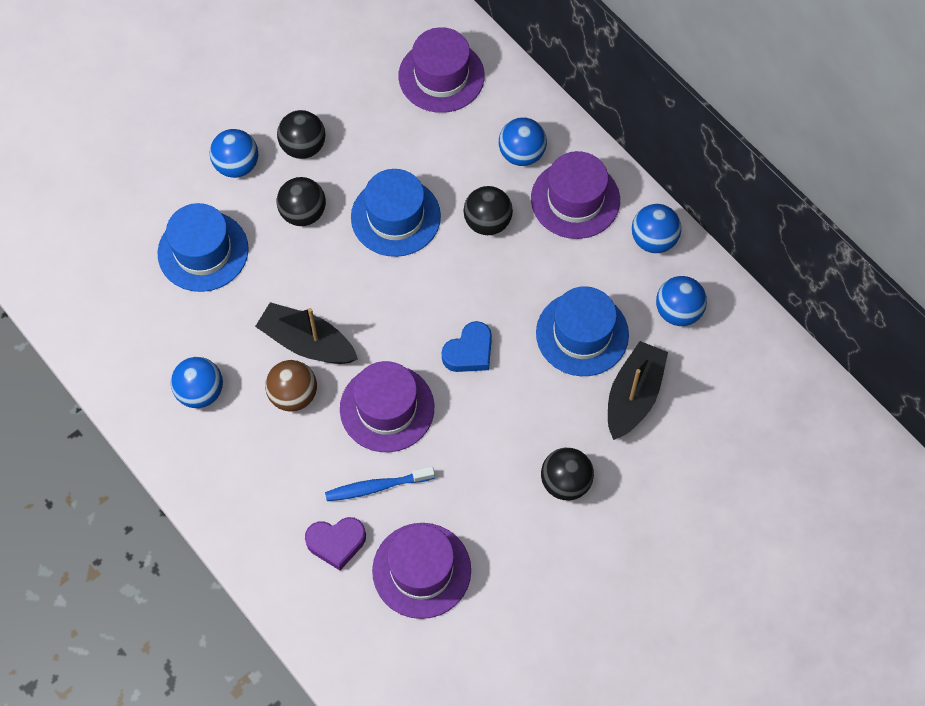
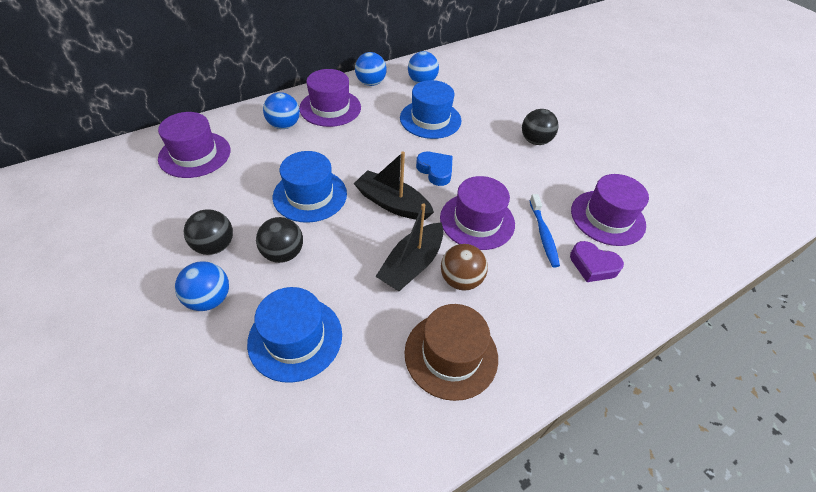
camera: 85 degrees left, 15 degrees down
(200, 392) = (451, 354): blue ball -> brown hat
(336, 543) = (593, 265): purple heart -> purple heart turned 120 degrees clockwise
(487, 222) = (333, 148): black ball -> none
(633, 396) = (476, 106): black boat -> black boat (392, 204)

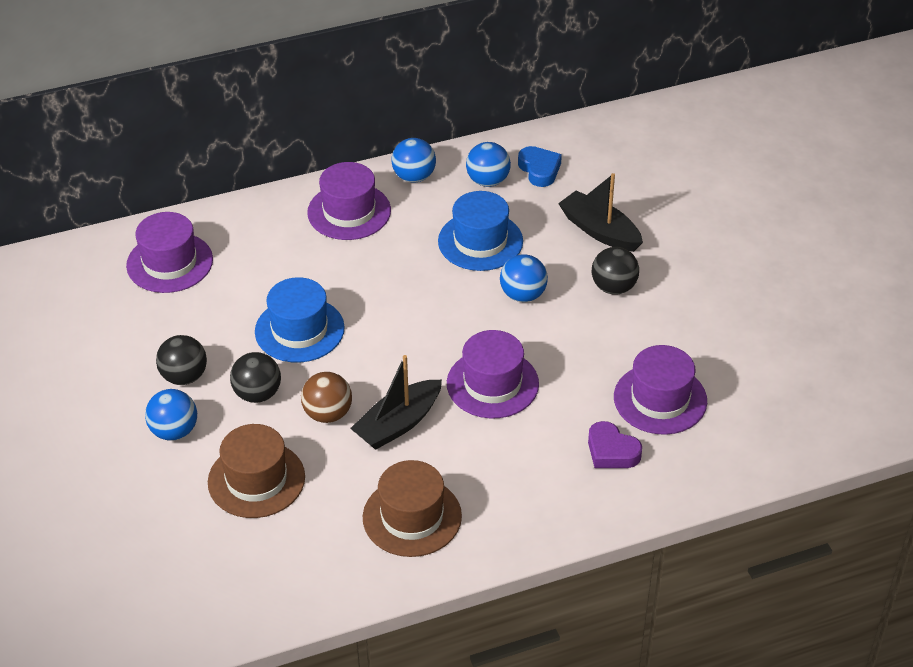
camera: 15 degrees right, 5 degrees down
(284, 125) = (284, 232): blue ball -> blue ball (523, 295)
(295, 338) = (256, 479): blue hat -> brown hat
(392, 204) = (396, 351): black boat -> black boat (600, 231)
(435, 171) = (463, 315): blue heart -> blue heart (539, 170)
(461, 280) = (448, 447): brown ball -> brown ball (328, 414)
(543, 235) = (567, 410): blue toothbrush -> none

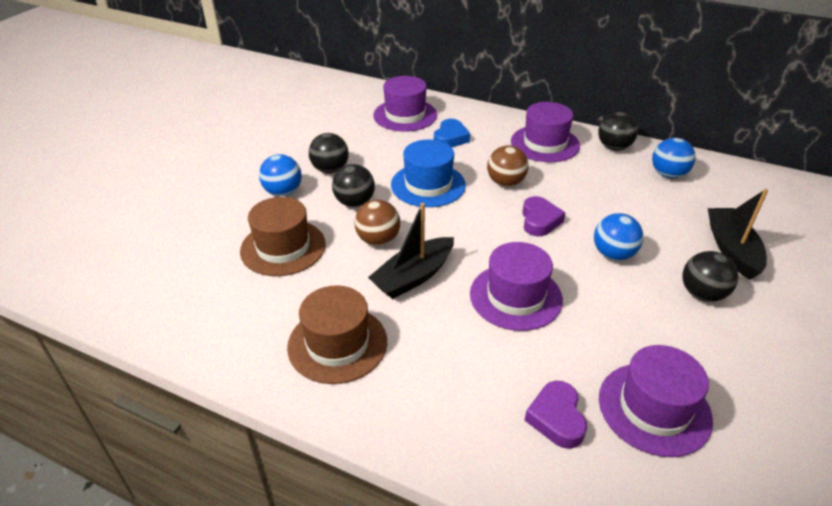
camera: 45 degrees right, 5 degrees down
(364, 281) = (505, 183): none -> brown ball
(398, 424) = (414, 276): black boat -> black boat turned 45 degrees counterclockwise
(414, 177) = (614, 147): blue ball -> black ball
(435, 301) = (539, 220): none -> purple heart
(480, 241) = (619, 204): blue hat -> none
(539, 170) = (719, 188): blue heart -> blue heart (450, 138)

